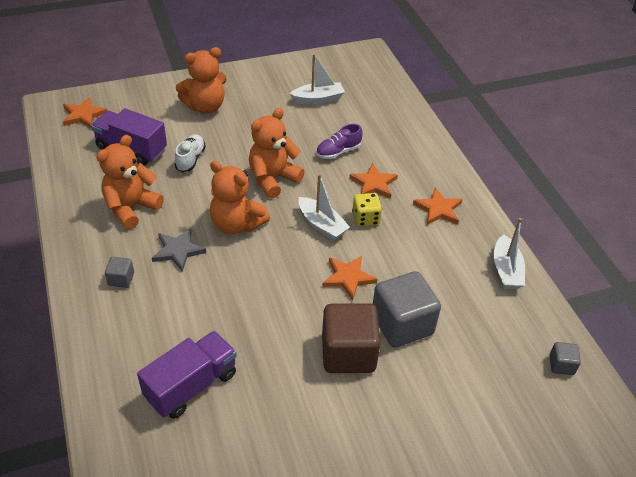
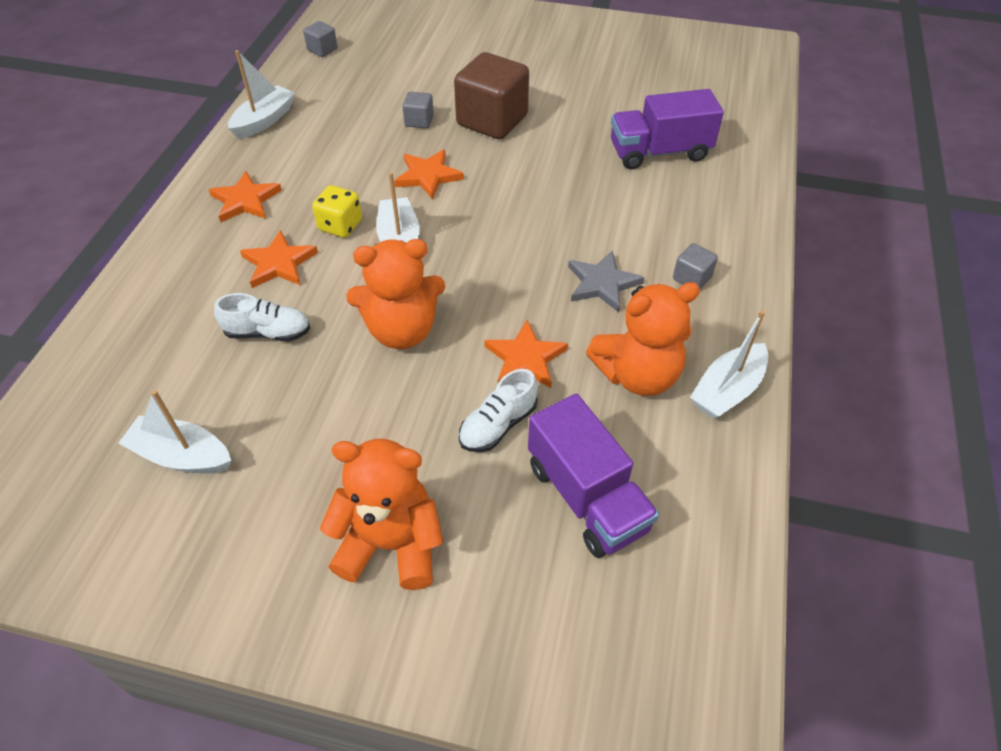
camera: 145 degrees left, 5 degrees up
(77, 219) = (727, 390): none -> white boat
(83, 115) = (647, 650): orange star -> orange star (525, 358)
(236, 224) = (504, 286): orange teddy bear -> none
(338, 151) = (268, 332): purple shoe -> white shoe
(402, 324) = (419, 121): grey cube -> grey cube, size x0.46

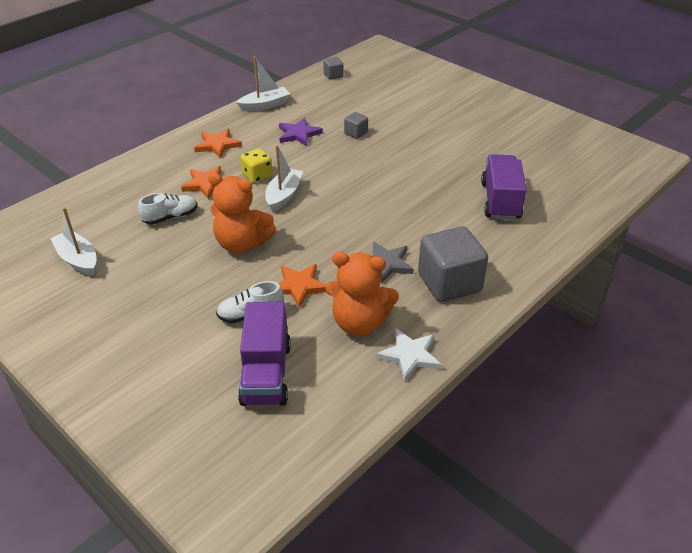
camera: 30 degrees right, 10 degrees down
(268, 332) = (170, 217): white shoe -> white shoe turned 60 degrees counterclockwise
(346, 147) = (298, 134): none -> purple star
(391, 544) = (140, 347): orange teddy bear -> none
(428, 176) = (333, 166): orange star -> none
(492, 120) = (402, 147): brown cube -> none
(659, 152) = (500, 201): purple truck -> purple truck turned 75 degrees clockwise
(691, 278) = (449, 283): grey cube -> grey cube, size x2.18
(727, 390) = (410, 356): white boat -> white star

